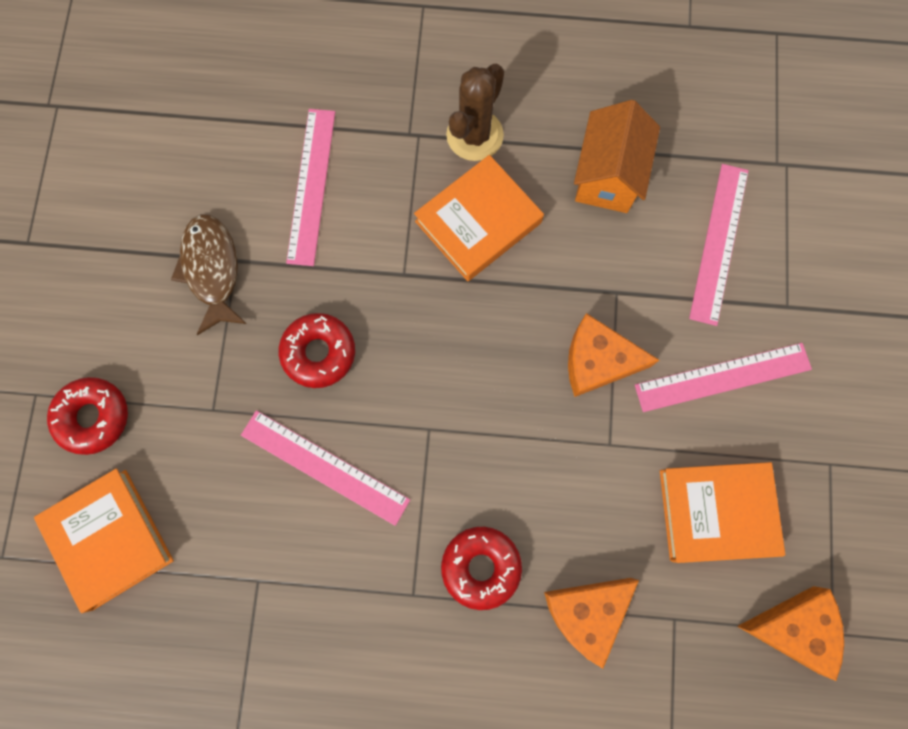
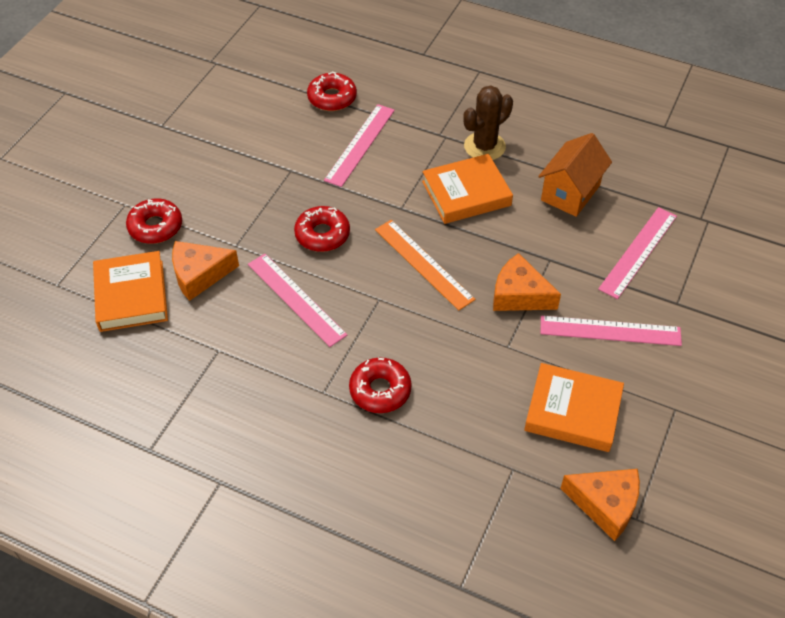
camera: 20 degrees right, 25 degrees down
(212, 270) = (272, 171): brown fish -> none
(243, 117) = (332, 98): none -> red donut
(464, 354) = (424, 264): none -> orange ruler
(587, 612) = (447, 443): orange cheese -> orange cheese (199, 275)

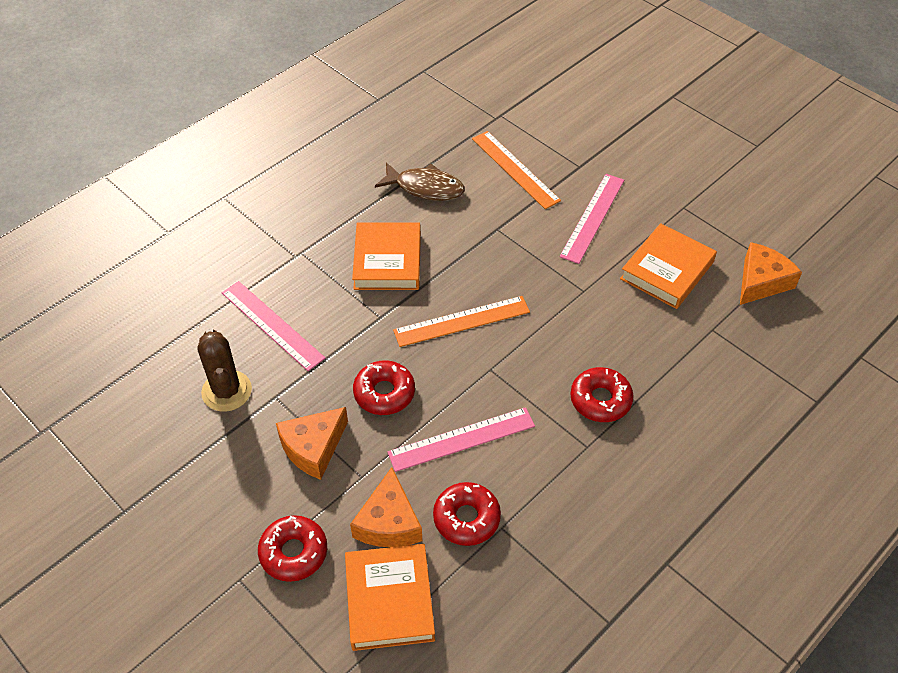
camera: 70 degrees left, 0 degrees up
(131, 295) = (389, 600): orange book -> orange book turned 75 degrees clockwise
(332, 98) = (185, 329): red donut -> red donut (466, 518)
(484, 146) = (333, 227): brown cactus -> brown cactus (227, 391)
(519, 295) = (529, 263): orange cheese -> orange cheese (313, 448)
(570, 193) = (425, 187): orange house -> brown fish
(638, 252) = (515, 169): pink ruler -> orange ruler

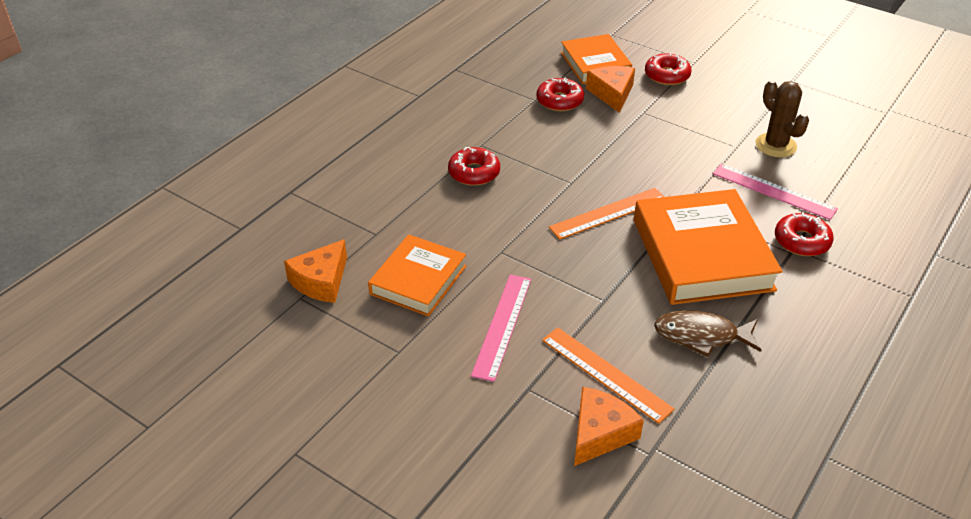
camera: 170 degrees right, 10 degrees down
(313, 448) = (686, 122): orange cheese -> orange cheese (600, 433)
(384, 393) = (651, 158): red donut -> red donut (801, 241)
(387, 261) = (702, 254): orange book -> orange book, size x1.63
(461, 439) = (578, 139): pink ruler -> none

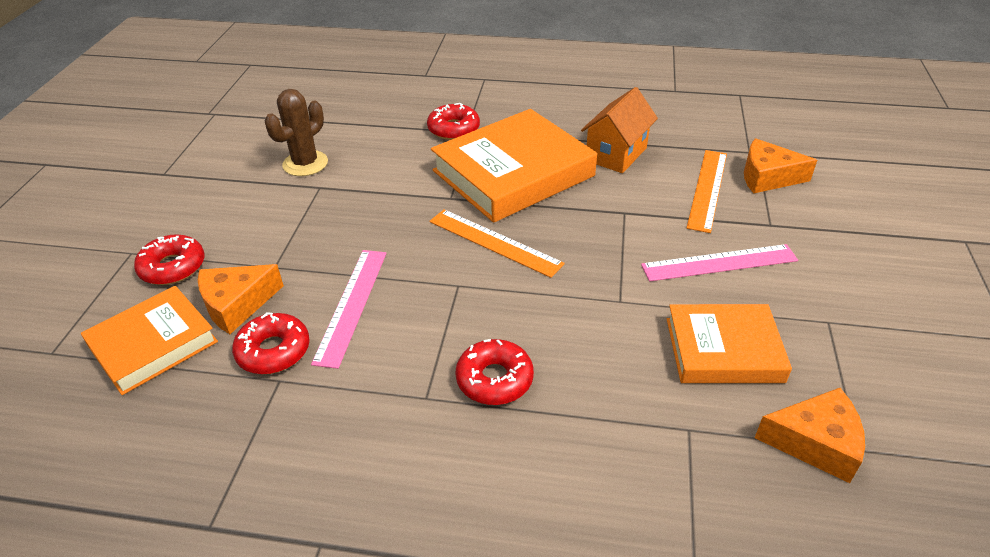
camera: 115 degrees left, 0 degrees up
(701, 336) = (616, 154): brown fish -> orange house
(774, 191) = (387, 153): pink ruler -> pink ruler (351, 305)

